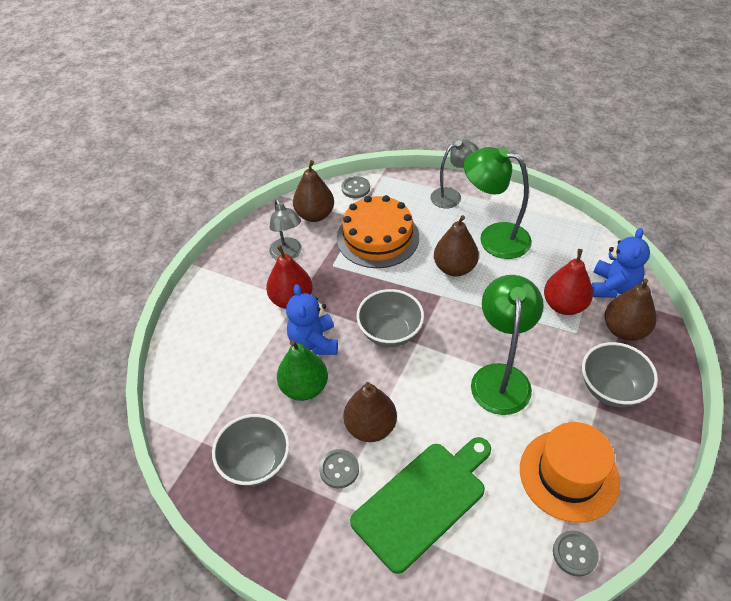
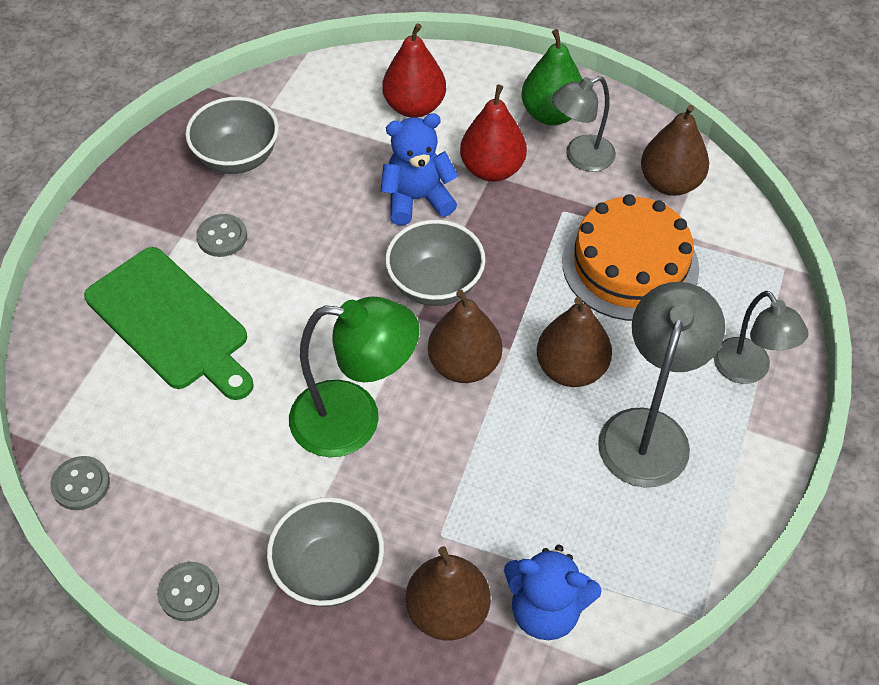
camera: 85 degrees right, 5 degrees up
(304, 387) = (342, 194): green pear -> green pear (551, 114)
(355, 188) = (743, 232): grey button -> grey button (189, 592)
(370, 427) = (279, 266): brown pear -> brown pear (464, 365)
(494, 238) = (648, 430): green lamp -> grey lamp
(564, 305) = (498, 524): red pear -> red pear (414, 106)
(568, 475) = (190, 491): orange hat -> none

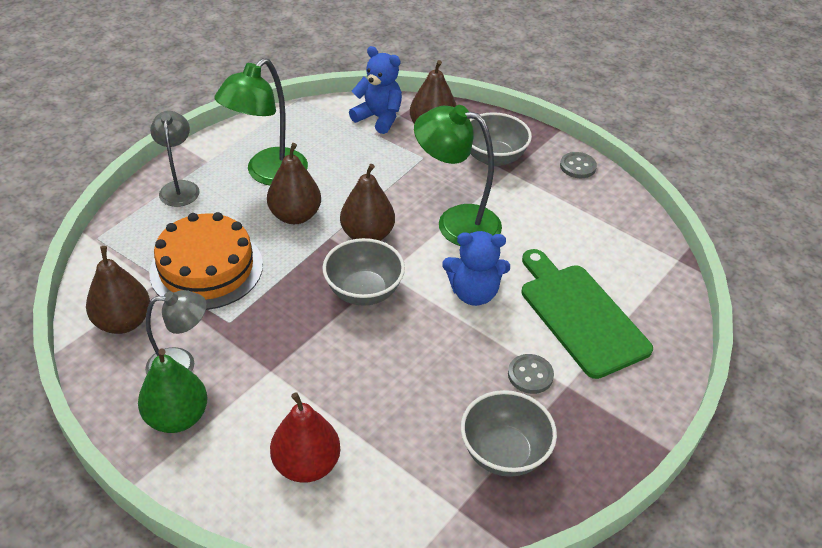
camera: 165 degrees left, 10 degrees down
(81, 484) = (646, 230): grey button -> none
(417, 199) = (347, 364): blue teddy bear -> blue teddy bear (473, 293)
(492, 169) = (267, 375): red pear -> none
(648, 430) = (268, 174): grey lamp -> green lamp

